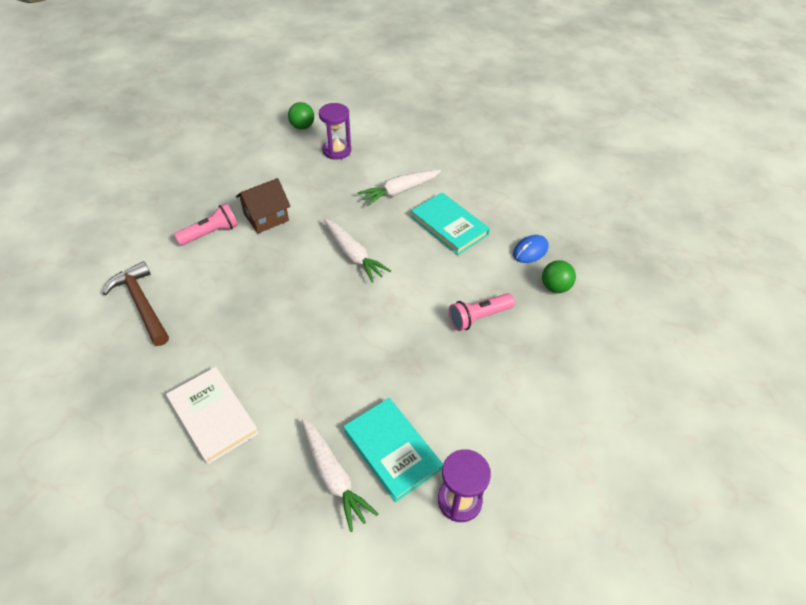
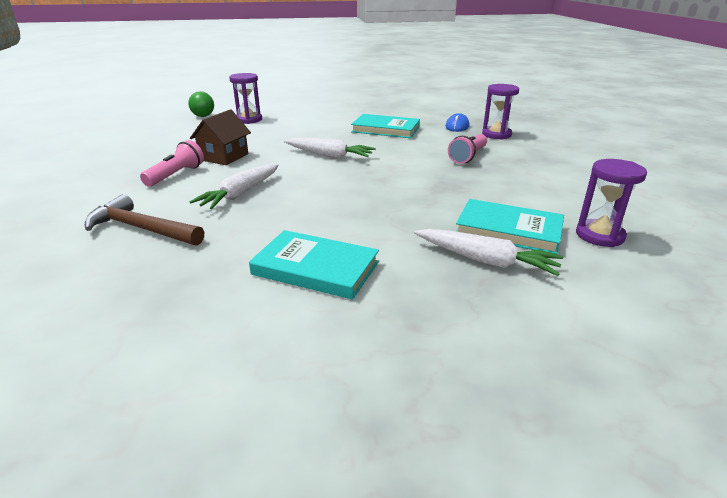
camera: 30 degrees left, 20 degrees down
(213, 416) = (315, 268): white book -> turquoise book
(400, 191) = (326, 125): white carrot -> white carrot (241, 194)
(555, 287) = (496, 134): green ball -> purple hourglass

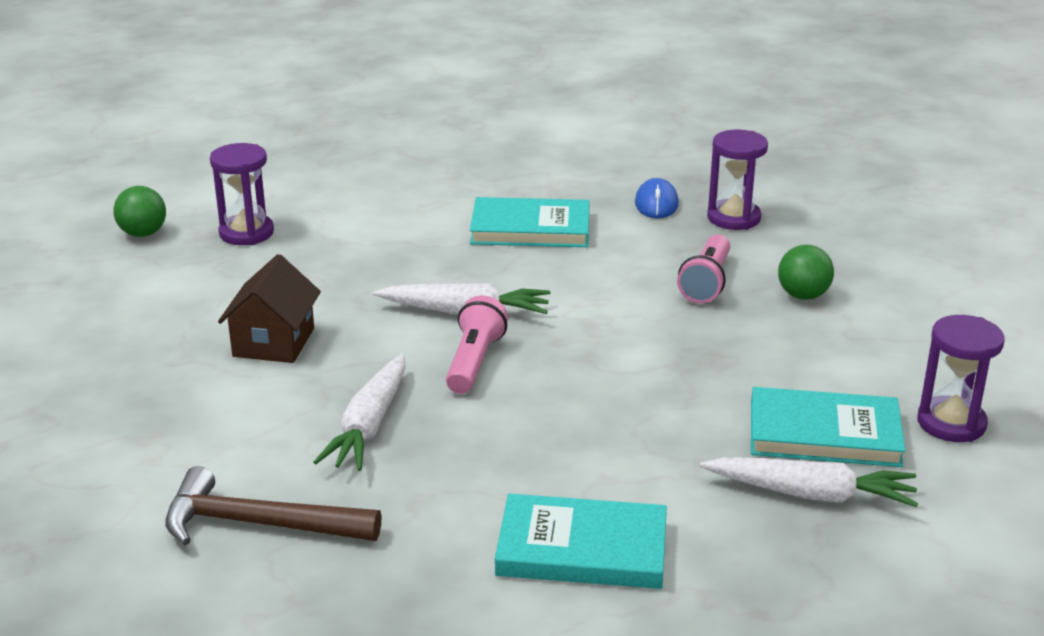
camera: 15 degrees left, 0 degrees up
(176, 175) = (220, 400): pink flashlight -> pink flashlight (474, 362)
(522, 167) = (803, 296): none -> green ball

